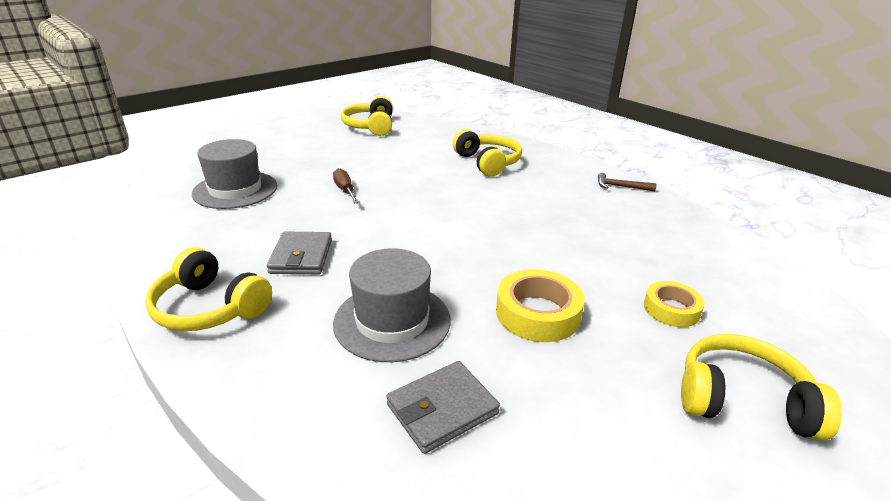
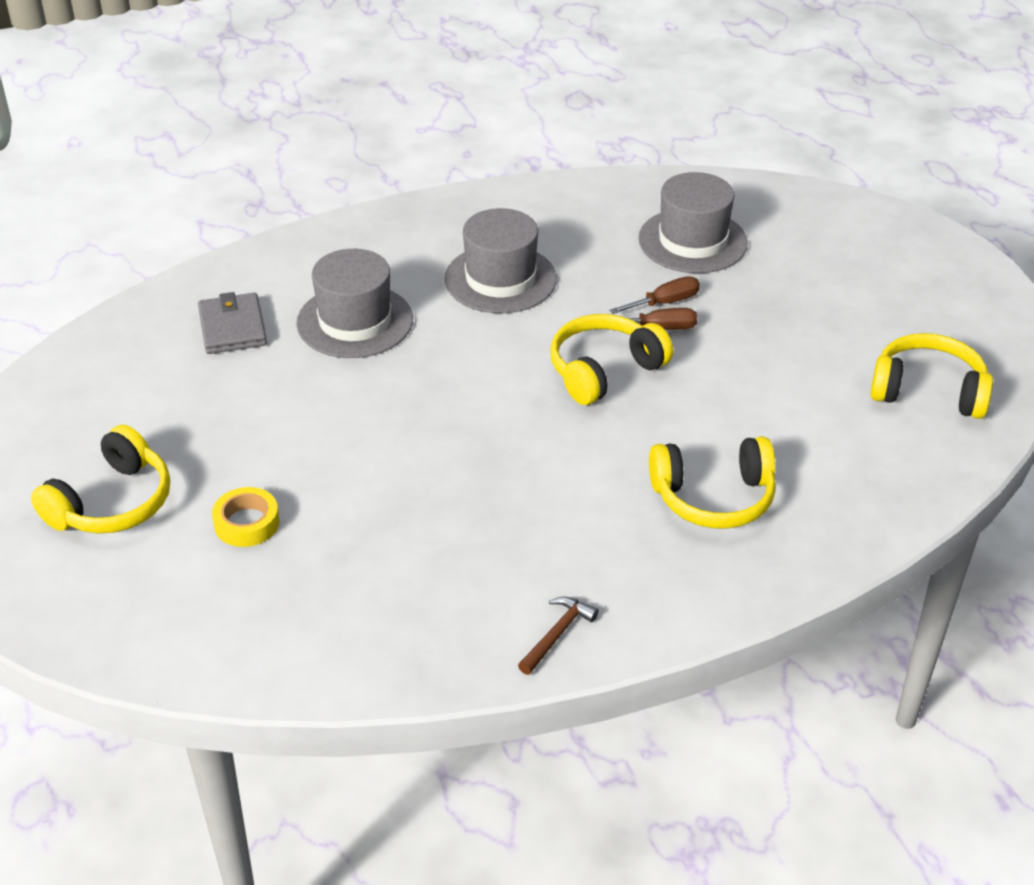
camera: 110 degrees right, 10 degrees up
(209, 308) = (438, 223): yellow headphones -> yellow headphones (604, 370)
(301, 256) = (500, 279): grey wallet -> grey hat
(315, 191) = (665, 303): none -> brown screwdriver
(537, 313) = (306, 418): yellow tape -> none

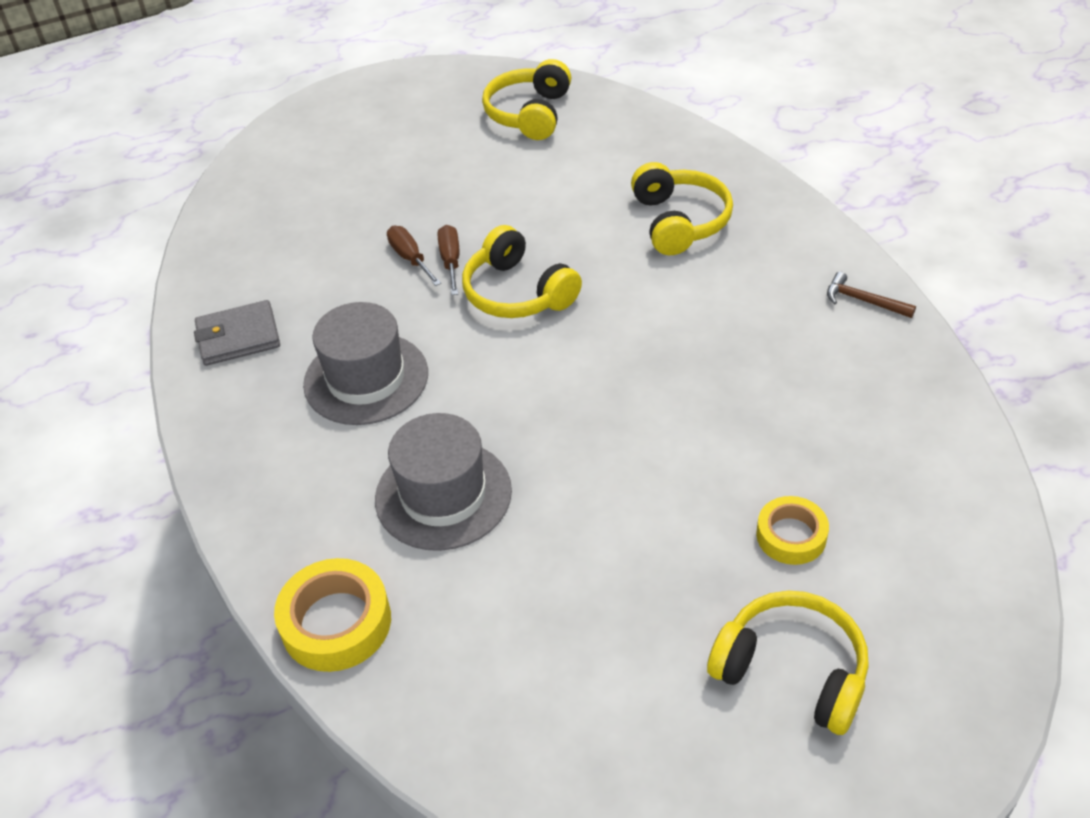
camera: 90 degrees left, 5 degrees up
(232, 328) = (458, 615): grey wallet -> grey wallet (238, 337)
(247, 270) = (336, 622): none -> yellow tape
(692, 241) = (308, 243): grey hat -> none

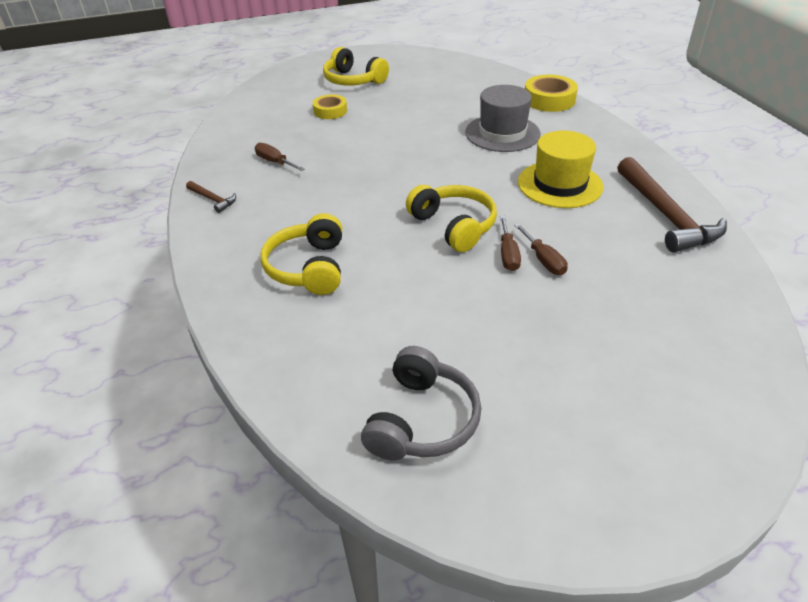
camera: 175 degrees left, 5 degrees down
(238, 337) = (665, 215): grey wallet -> brown hammer
(366, 378) = (560, 184): grey hat -> yellow hat
(529, 114) = (422, 420): yellow headphones -> grey headphones
(818, 382) = (275, 162): none -> brown screwdriver

